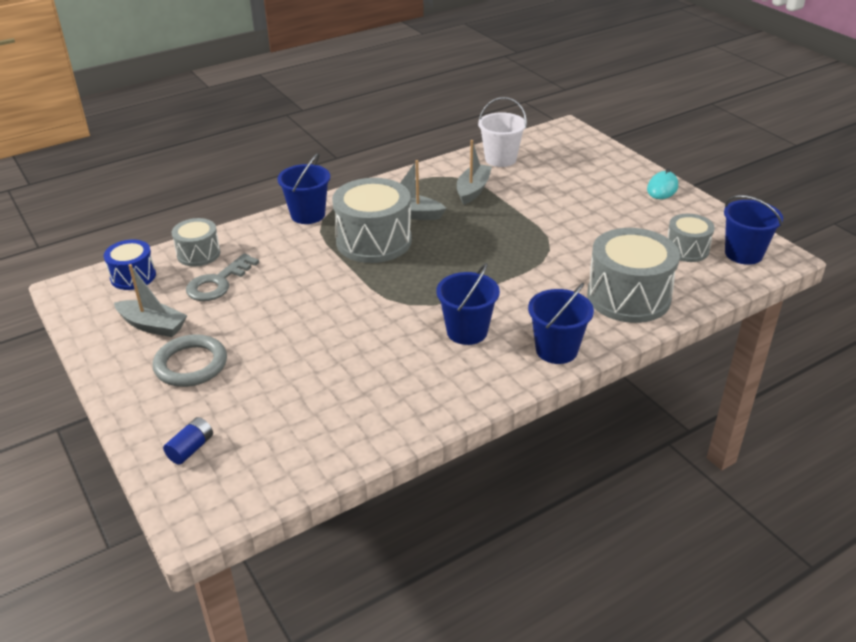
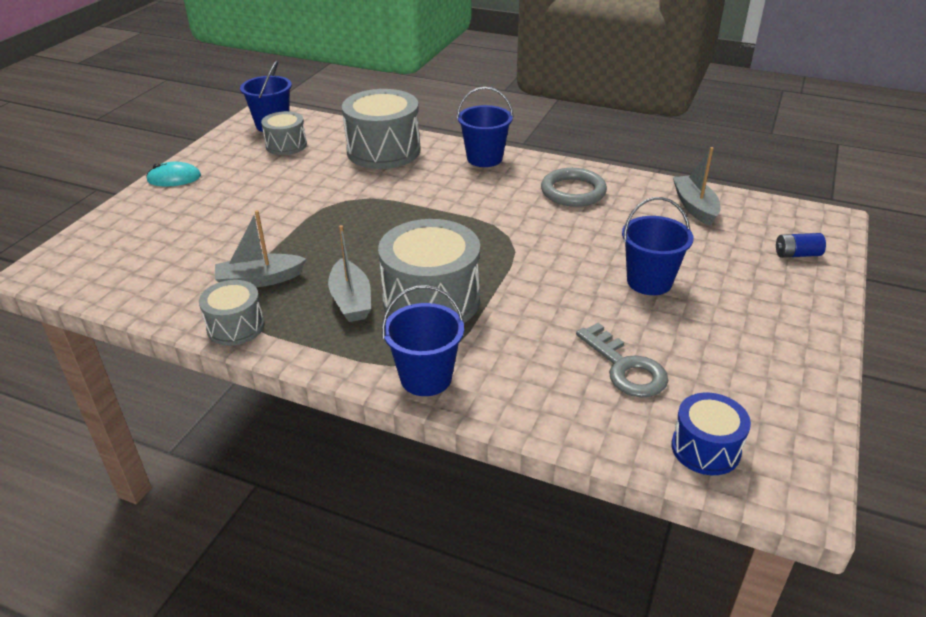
camera: 125 degrees left, 0 degrees up
(152, 326) = (739, 368): grey boat -> grey boat (695, 207)
(191, 365) = (738, 308): grey ring -> grey ring (573, 191)
(198, 254) = (601, 421): grey drum -> grey drum (236, 327)
(218, 283) = (625, 367): grey key -> grey key turned 60 degrees clockwise
(467, 331) = (509, 197): blue bucket -> blue bucket (649, 281)
(500, 159) = (162, 289): white bucket -> none

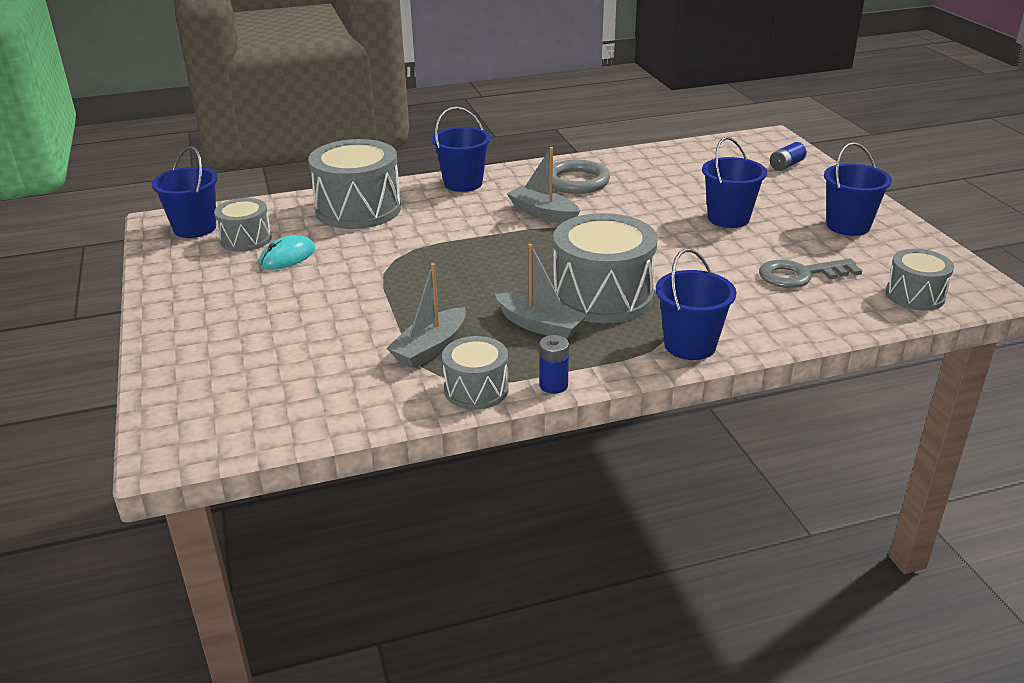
camera: 40 degrees left, 5 degrees down
(174, 178) = (169, 311): turquoise mouse -> turquoise mouse (287, 257)
(284, 353) = (553, 385): none -> blue battery
(625, 367) = (800, 275): grey key -> grey key turned 150 degrees clockwise
(695, 207) = (678, 160): grey boat -> grey boat (543, 214)
(705, 448) = (915, 295): blue drum -> grey drum
(757, 343) = (848, 226): none -> blue bucket

